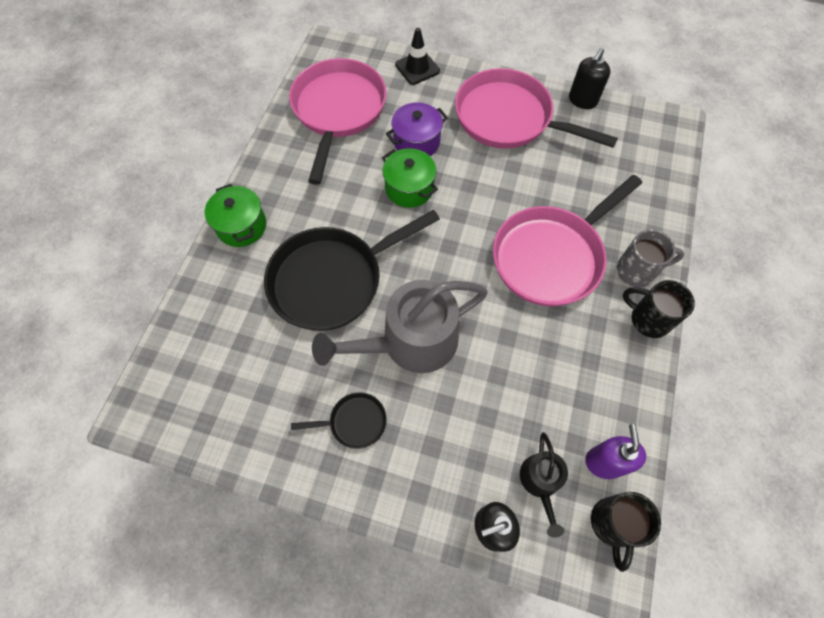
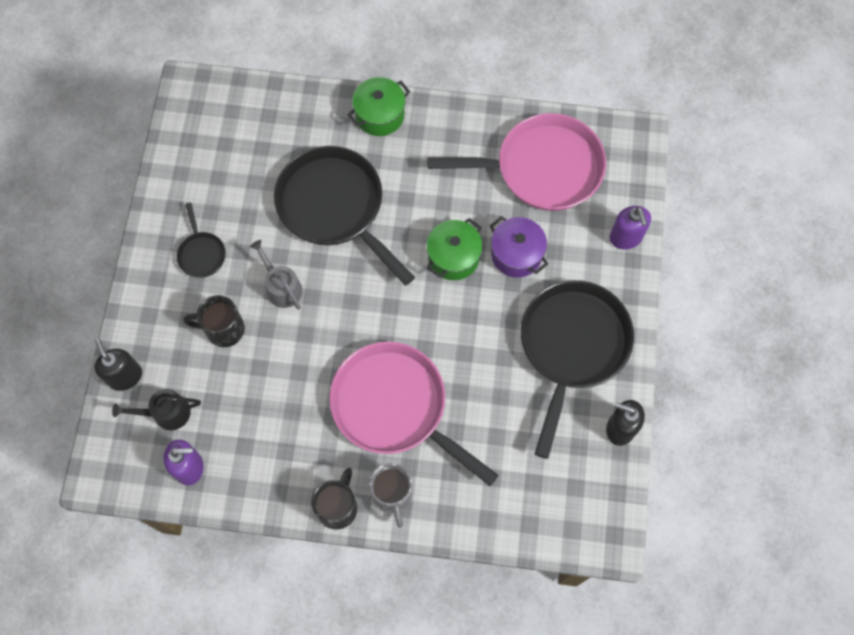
camera: 80 degrees right, 5 degrees up
(411, 342) = (282, 287): grey watering can -> grey watering can, size x0.50
(417, 68) = (625, 237): black traffic cone -> purple soap dispenser
(509, 118) = (572, 347): pink pan -> black pan
(612, 524) = (137, 476): black mug -> black mug (223, 329)

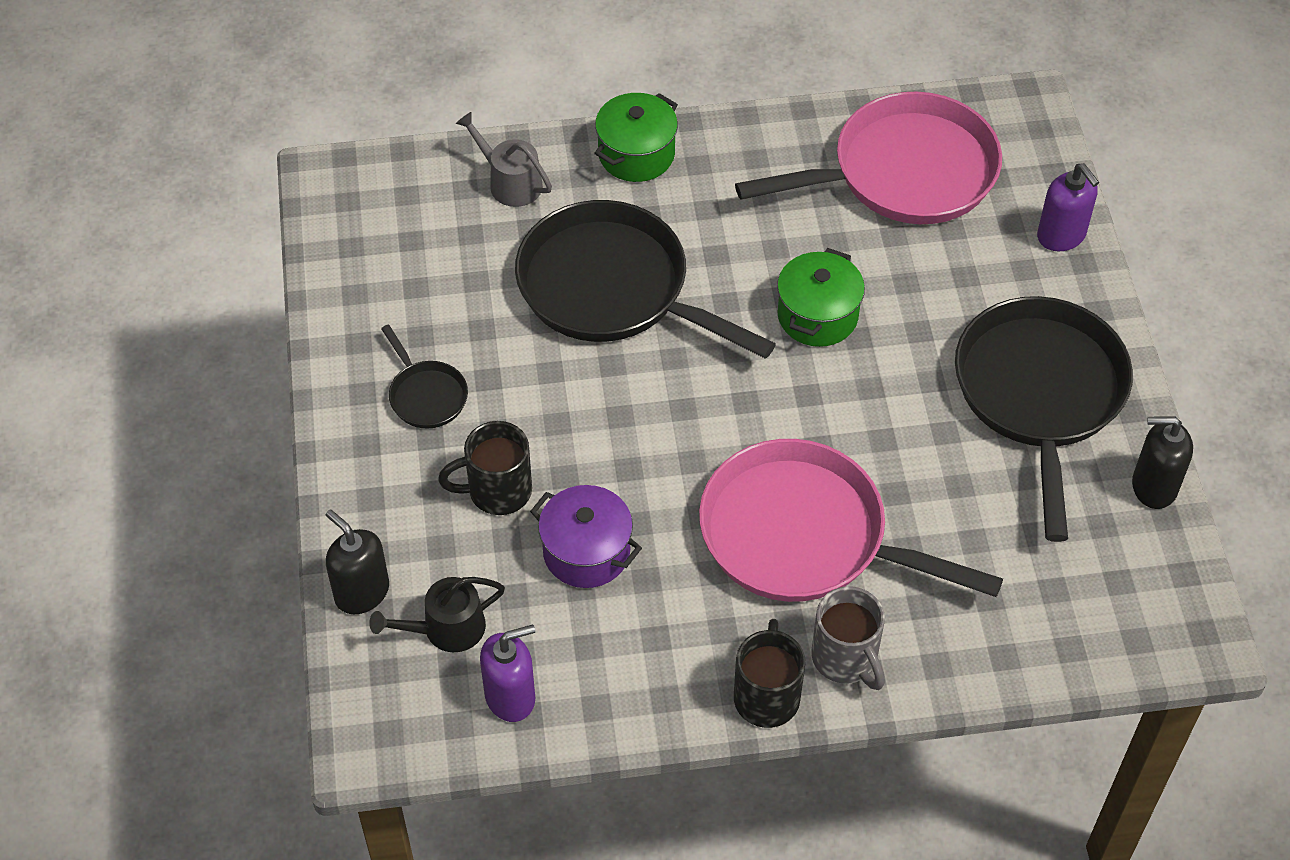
camera: 15 degrees left, 15 degrees down
(282, 287) = (569, 413): grey watering can -> grey watering can (510, 182)
(516, 254) = (910, 292): purple pot -> purple pot (586, 552)

